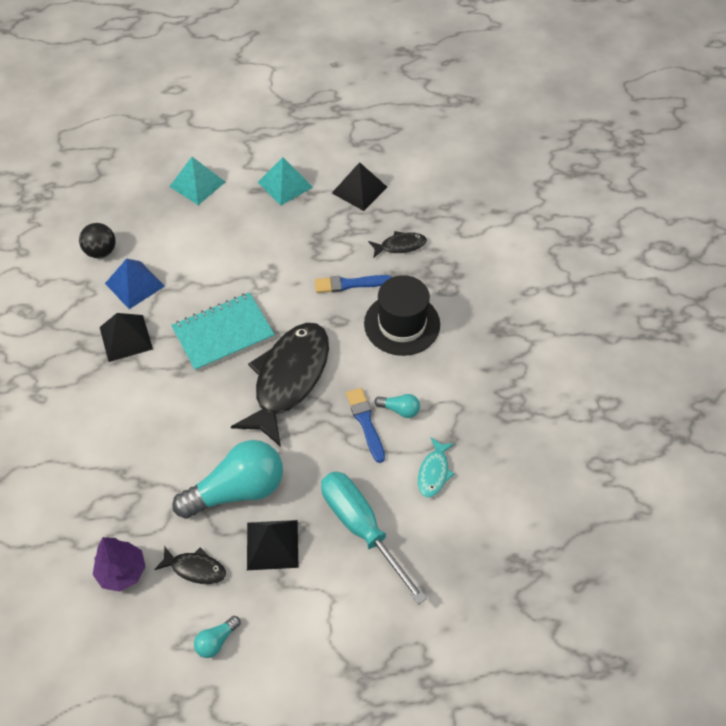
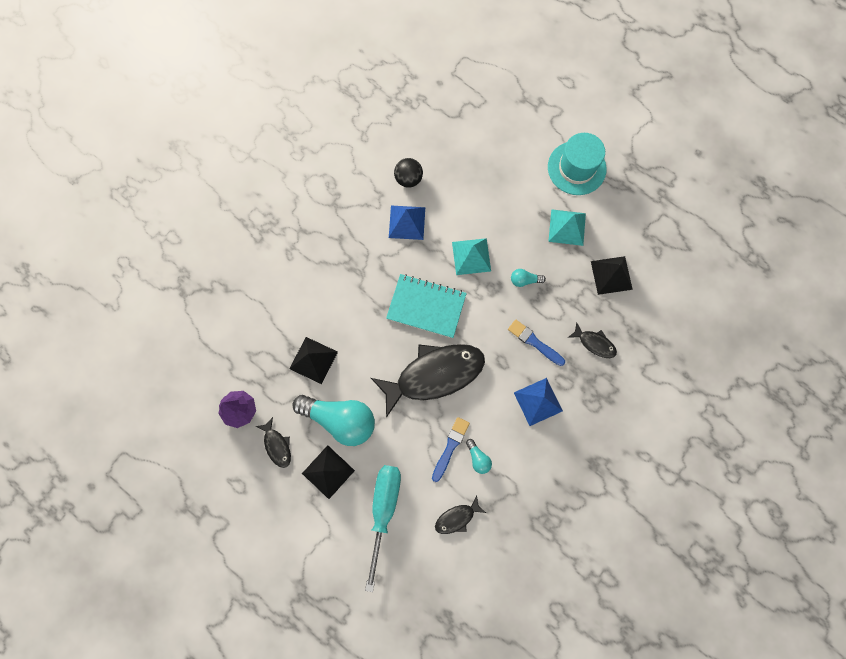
camera: 45 degrees right, 20 degrees up
(126, 338) = (369, 257): black pyramid -> black pyramid (313, 360)
(197, 184) = (511, 177): turquoise pyramid -> turquoise pyramid (471, 256)
(216, 641) = (250, 498): turquoise light bulb -> turquoise light bulb (524, 280)
(247, 140) = (576, 168): none -> turquoise hat
(402, 324) = (538, 401): black hat -> blue pyramid
(434, 472) = (457, 518): turquoise fish -> black fish

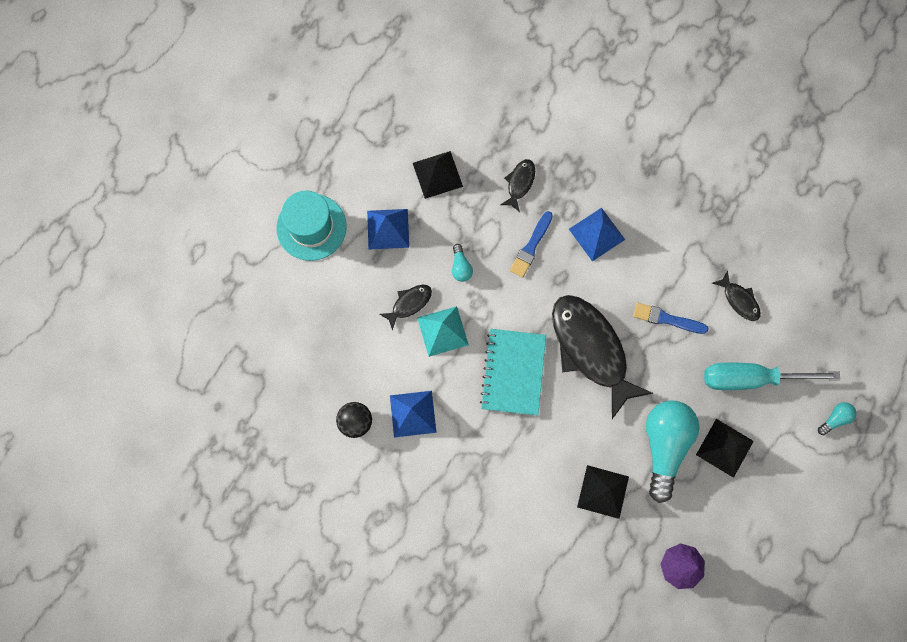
camera: 100 degrees left, 0 degrees up
(277, 445) = (710, 512): black fish -> black fish (409, 304)
(478, 458) = (672, 288): turquoise light bulb -> turquoise light bulb (835, 419)
(567, 227) = (388, 229): turquoise pyramid -> blue pyramid

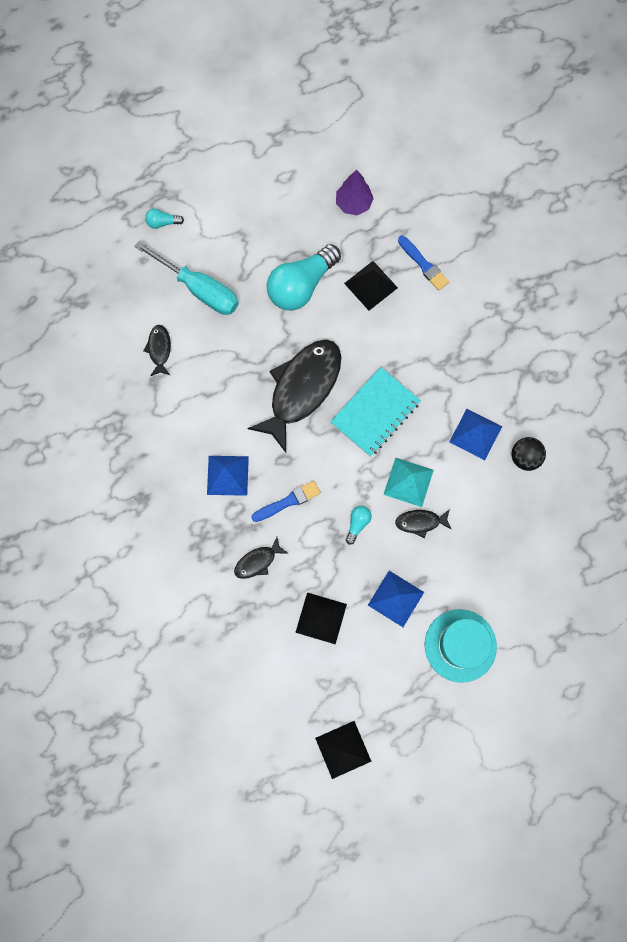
camera: 145 degrees left, 0 degrees up
(591, 349) = (302, 389): black fish -> black fish turned 150 degrees counterclockwise
(667, 319) = (226, 372): blue brush -> blue brush (423, 264)
(724, 448) = (258, 256): black pyramid -> black pyramid (343, 749)

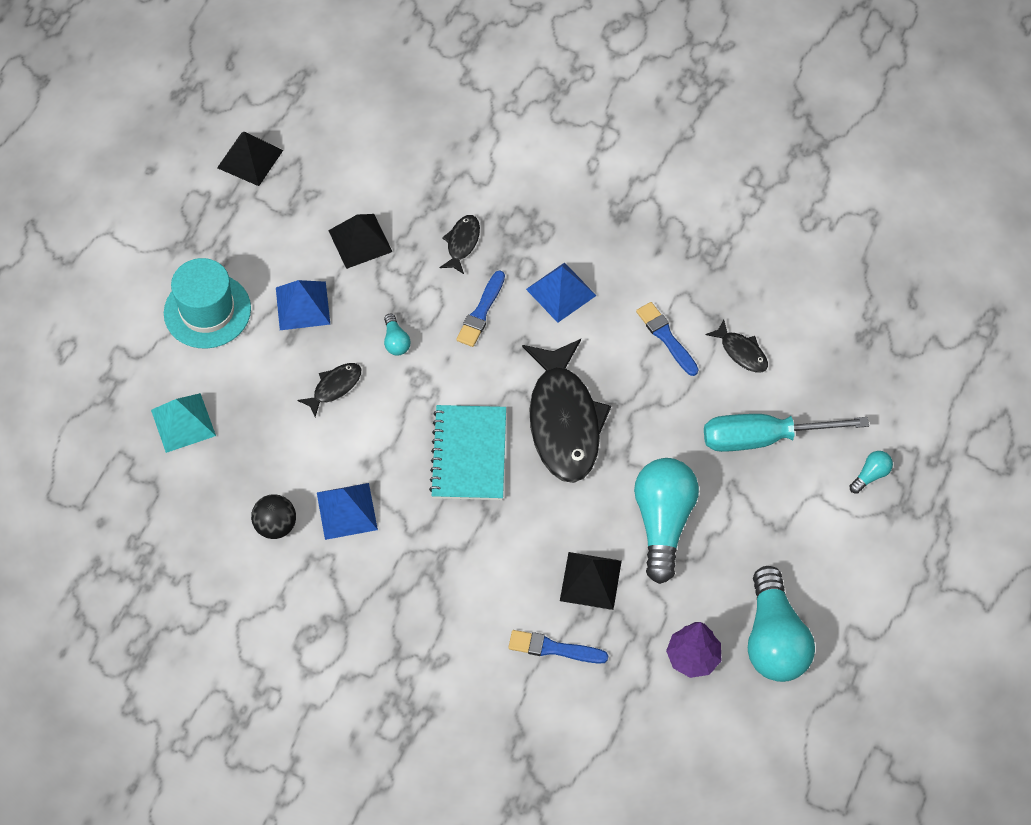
camera: 140 degrees right, 15 degrees down
(193, 393) = (666, 337): none -> blue brush
(302, 180) = (774, 639): none -> turquoise light bulb
(408, 482) = (378, 415): turquoise pyramid -> turquoise pyramid (183, 422)

